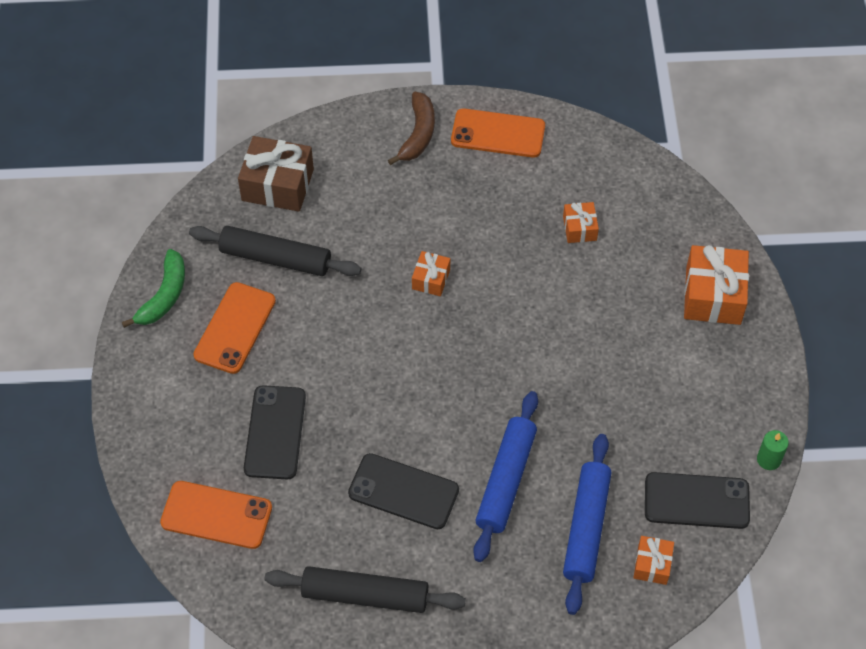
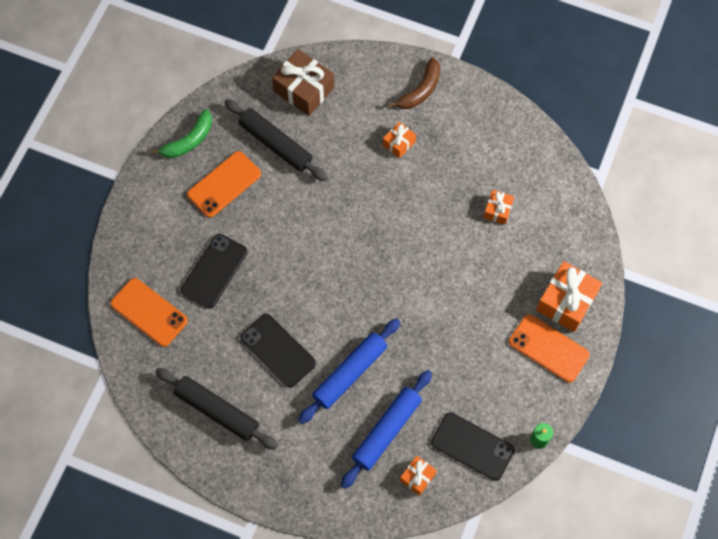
camera: 25 degrees right, 10 degrees up
(431, 279) = (373, 204): orange gift -> orange gift (399, 143)
(498, 134) = (477, 113): orange phone -> orange phone (548, 348)

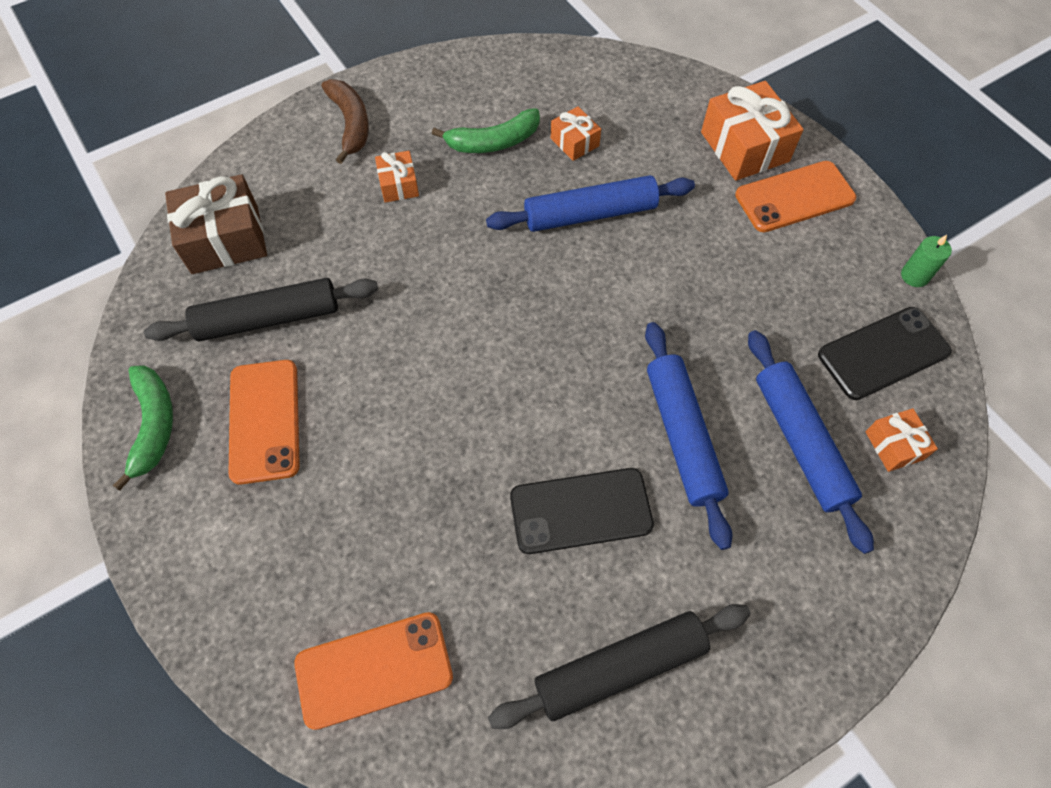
camera: 55 degrees left, 5 degrees down
(214, 271) = (386, 521): black phone -> none
(453, 249) = (590, 214): none -> blue rolling pin
(464, 169) = (493, 142): none -> green banana

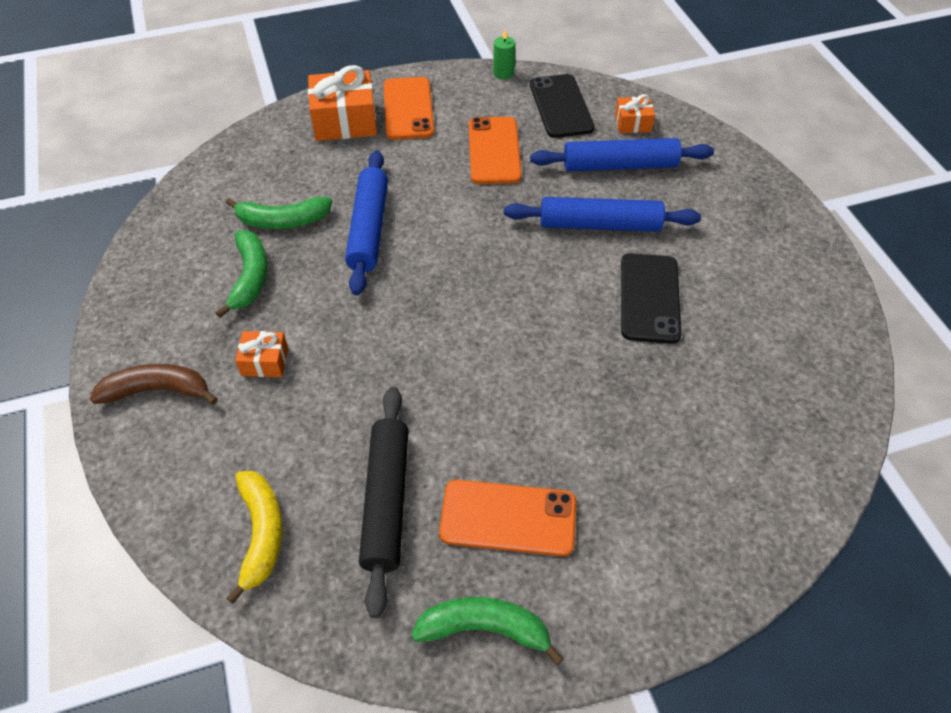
camera: 75 degrees left, 10 degrees down
(225, 239) = (261, 534): brown gift -> yellow banana
(374, 669) = (765, 460): orange phone -> orange phone (494, 151)
(574, 142) = (282, 221): orange gift -> green banana
(620, 667) = (774, 303): black rolling pin -> none

